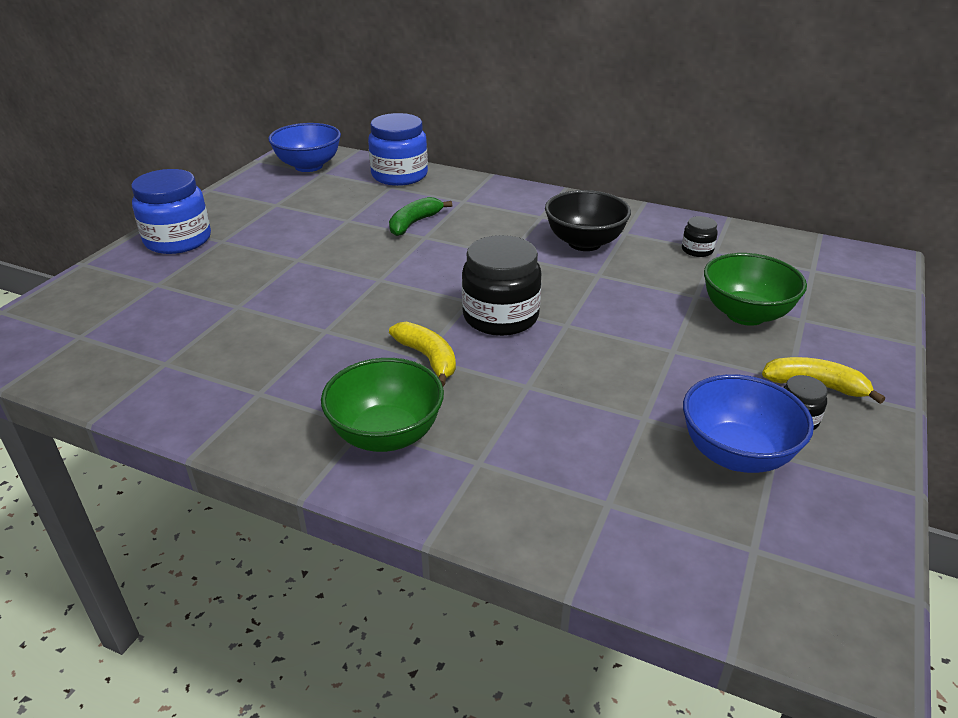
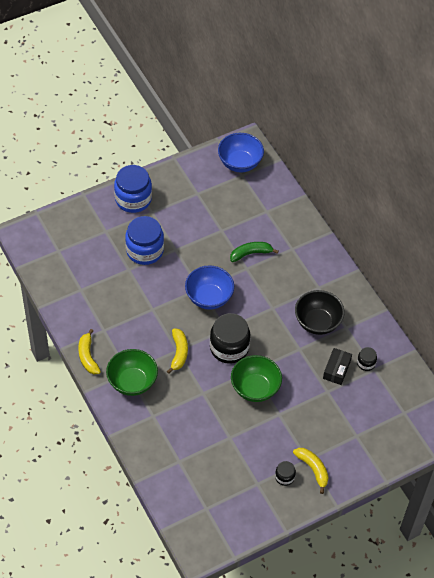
camera: 35 degrees right, 20 degrees up
(259, 443) = (88, 356): none -> yellow banana
(399, 175) = (280, 203): blue jar -> blue jar (144, 250)
(673, 271) = (336, 369): none -> black box
(736, 454) = (243, 474): blue bowl -> blue bowl (209, 297)
(745, 314) = (334, 416): green bowl -> green bowl (255, 388)

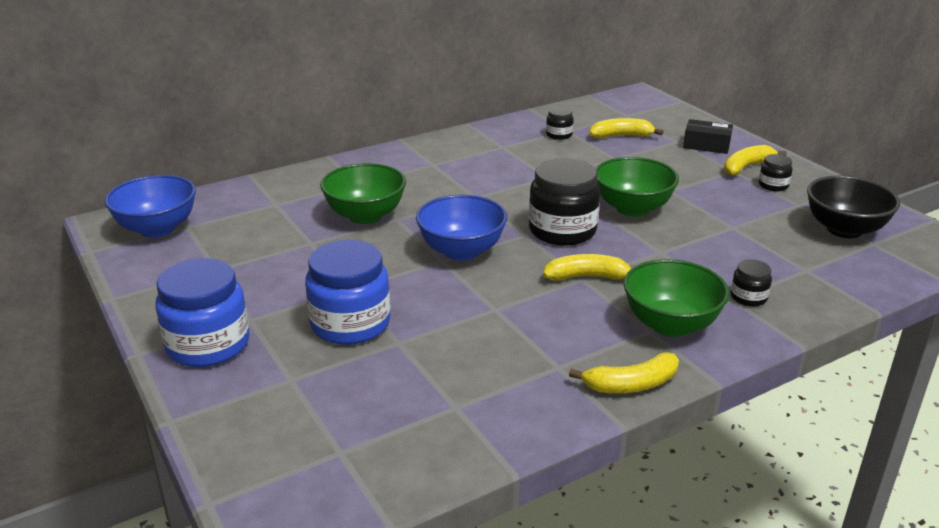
camera: 90 degrees left, 25 degrees down
(153, 424) = (748, 297): none -> black jar
(251, 253) = (365, 215): green banana -> green bowl
(317, 322) = (497, 165): black bowl -> black bowl (844, 229)
(336, 369) = (576, 152): black box -> black box (706, 145)
(364, 402) = (621, 136): none -> yellow banana

